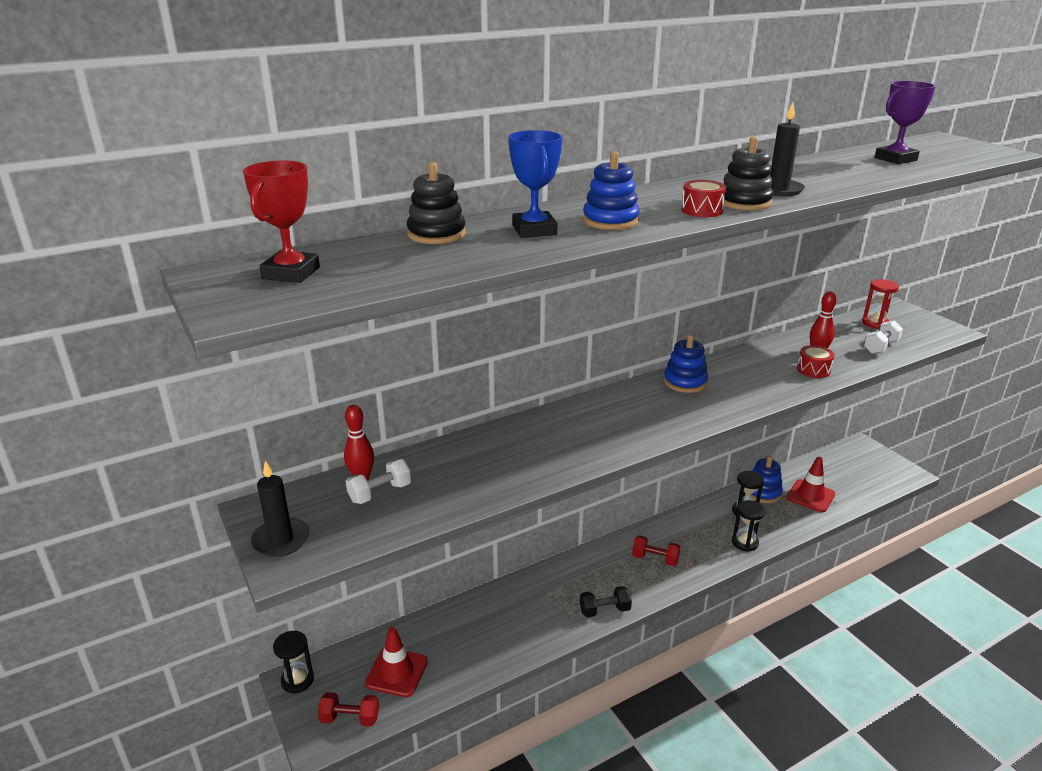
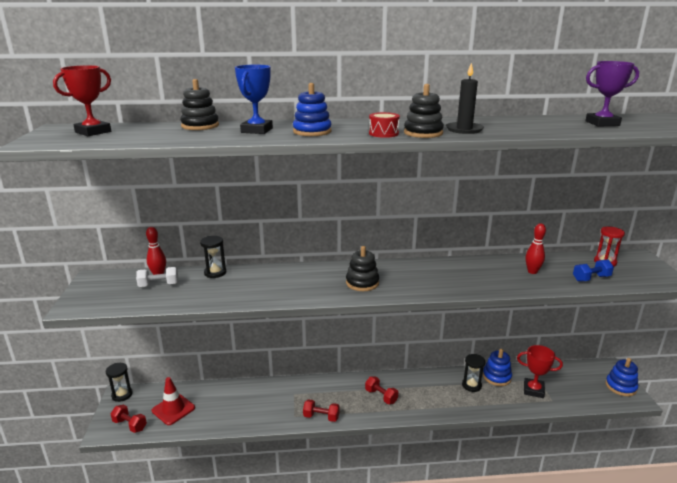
camera: 25 degrees right, 5 degrees down
(281, 540) = (86, 295): black candle -> none
(604, 610) = (321, 417): black dumbbell -> red dumbbell
(650, 416) = (362, 283): none -> black stacking toy
(685, 382) = (409, 269): blue stacking toy -> blue stacking toy (620, 386)
(745, 542) = (454, 406): black hourglass -> black hourglass (215, 273)
(810, 496) = (533, 390): red traffic cone -> red trophy
(813, 370) = (516, 281): red drum -> none
(880, 347) = (591, 278): white dumbbell -> blue dumbbell

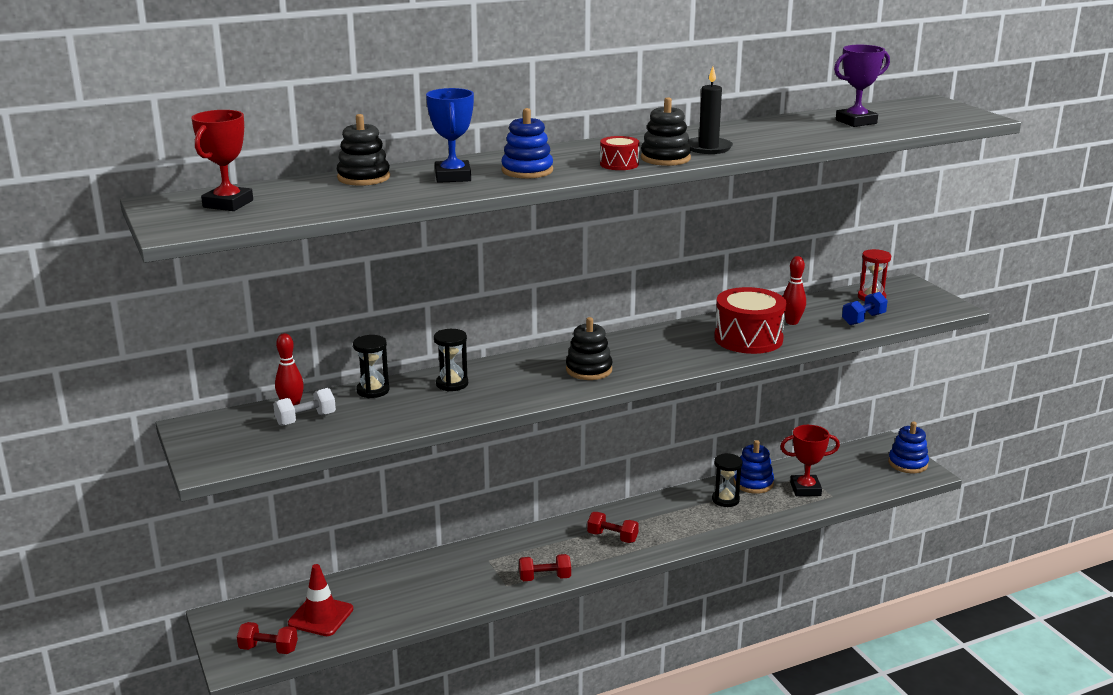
camera: 20 degrees left, 0 degrees up
(122, 395) = (222, 617): black hourglass -> black hourglass (452, 384)
(492, 279) = (748, 338): none -> red drum

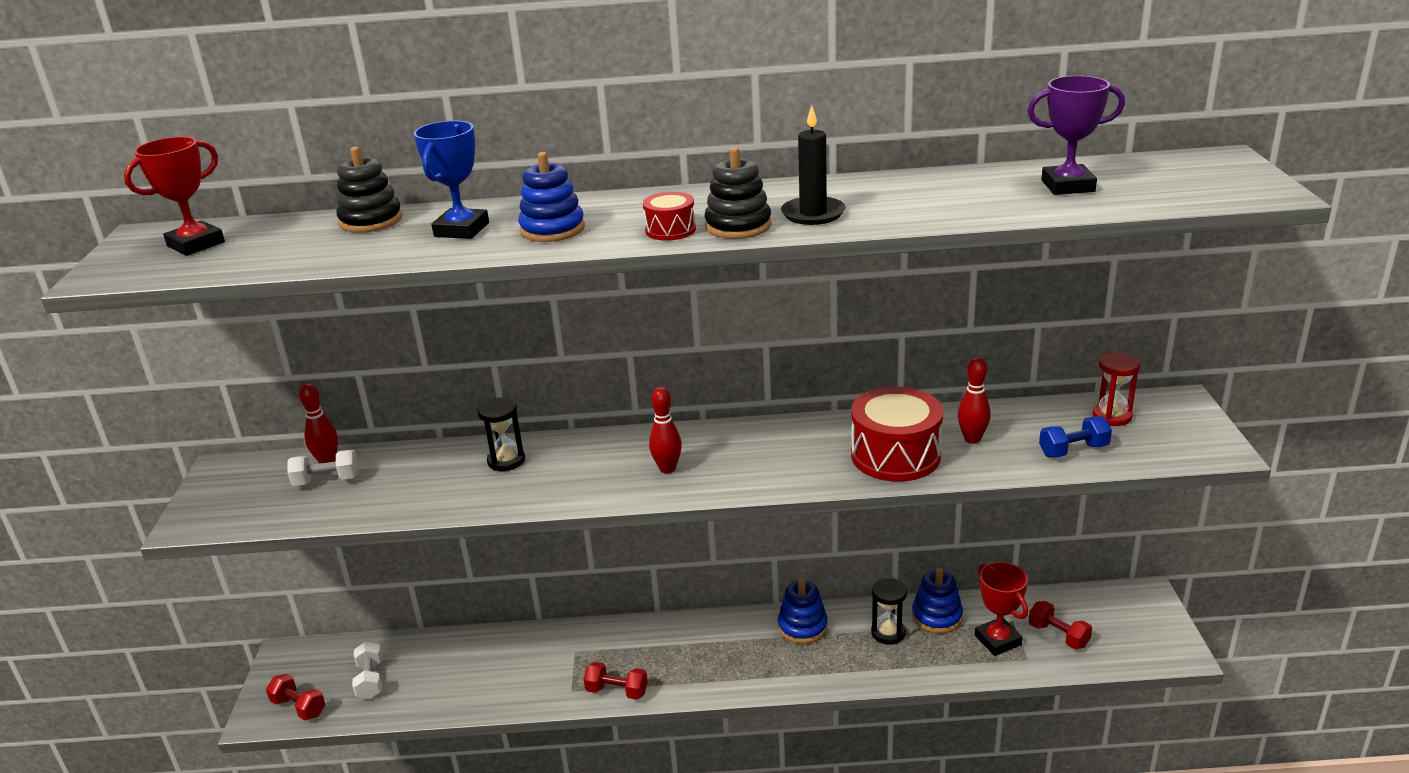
camera: 25 degrees right, 5 degrees up
(321, 616) = (370, 680): red traffic cone -> white dumbbell
(373, 390) = (421, 454): black hourglass -> none
(589, 370) = (667, 469): black stacking toy -> red bowling pin
(612, 537) = (724, 654): red dumbbell -> red dumbbell (1058, 635)
(805, 489) = (998, 640): red trophy -> red trophy turned 45 degrees clockwise
(907, 463) = (1159, 632): blue stacking toy -> blue stacking toy (802, 627)

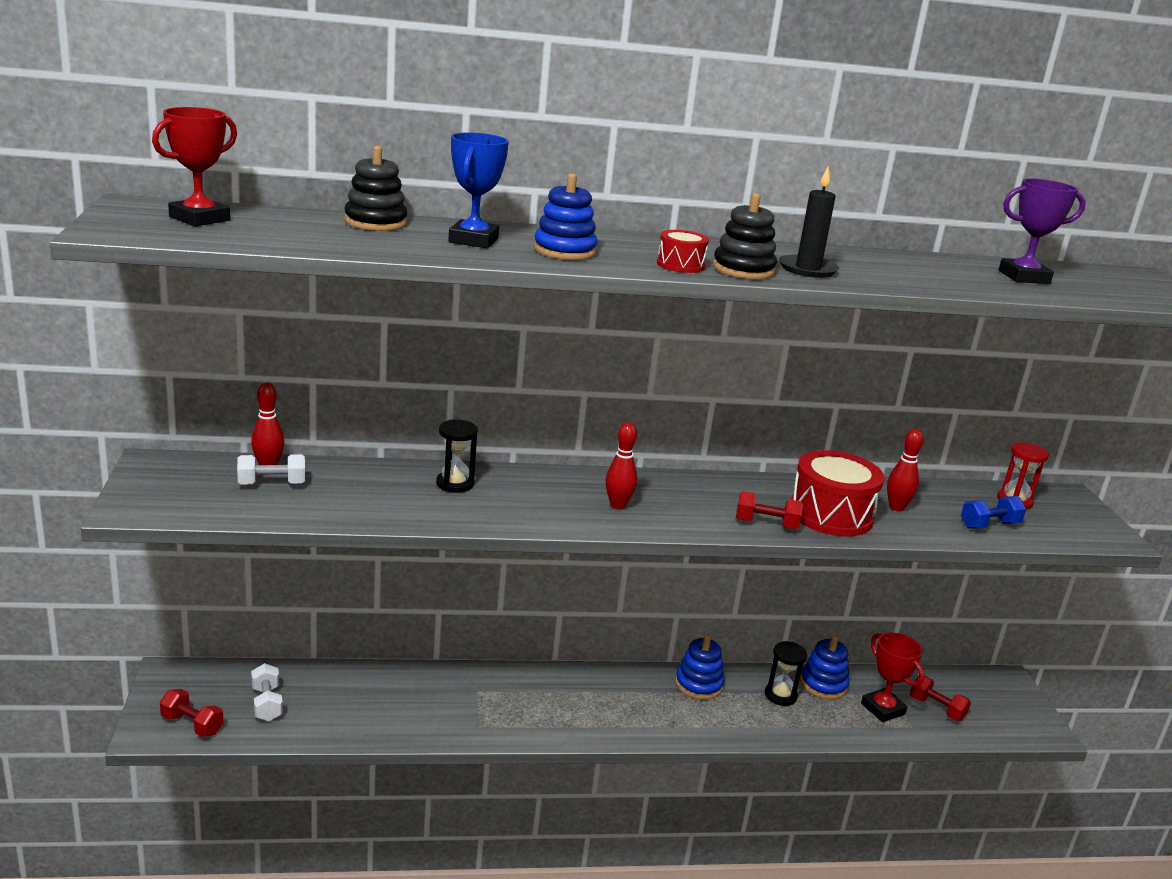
camera: 10 degrees left, 5 degrees down
(617, 691) = (525, 730): red dumbbell -> red dumbbell (766, 524)

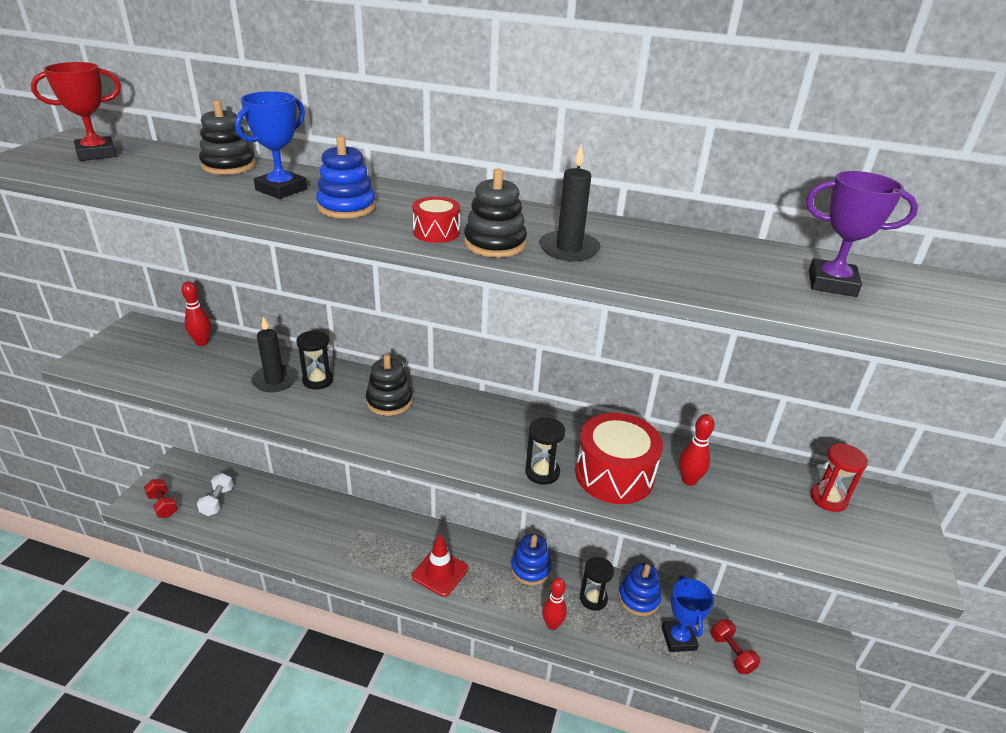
camera: 25 degrees right, 10 degrees up
(272, 484) = (190, 357): white dumbbell -> none
(405, 491) = (275, 381): none -> black candle
(555, 490) = (389, 401): none -> black stacking toy
(604, 711) = (440, 572): none -> red traffic cone
(618, 505) = (427, 426): red bowling pin -> red bowling pin (552, 624)
(766, 524) = (542, 472): red dumbbell -> black hourglass
(882, 709) = (678, 638): red trophy -> blue trophy
(989, 525) = (775, 522): blue dumbbell -> none

